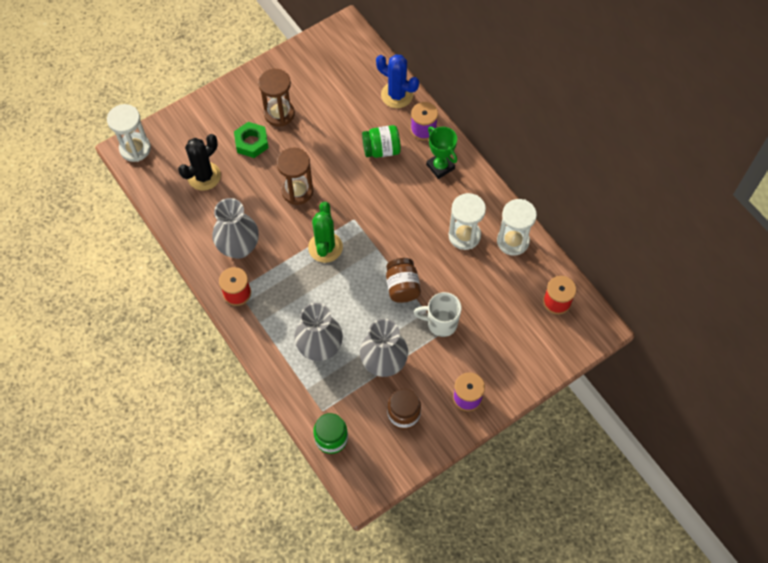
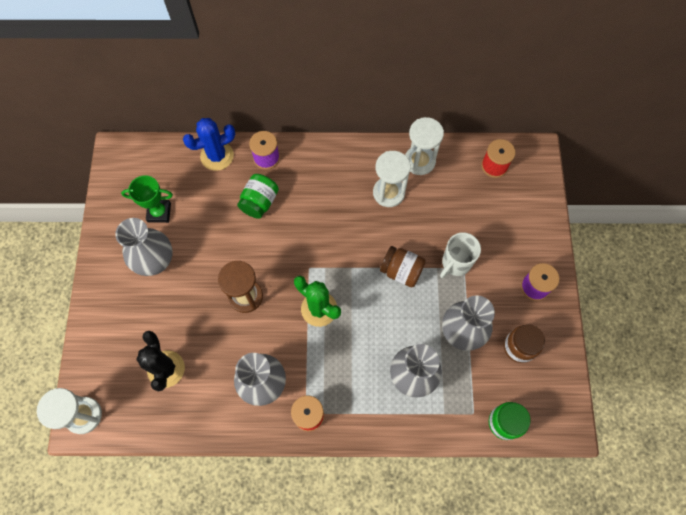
camera: 55 degrees left, 5 degrees up
(251, 142) = (165, 304): green nut -> none
(279, 114) = (155, 261): brown hourglass -> grey vase
(440, 166) = (311, 168): green trophy -> green trophy (159, 212)

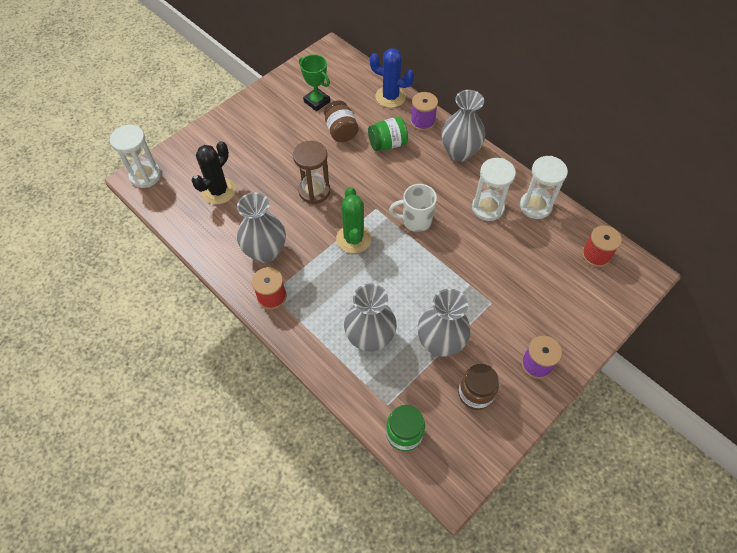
camera: 45 degrees right, 10 degrees down
(155, 261) = (283, 127): grey vase -> grey vase (459, 152)
(401, 271) = (440, 264): brown jar -> brown jar (341, 131)
(455, 263) = (488, 294): white mug -> white mug (415, 221)

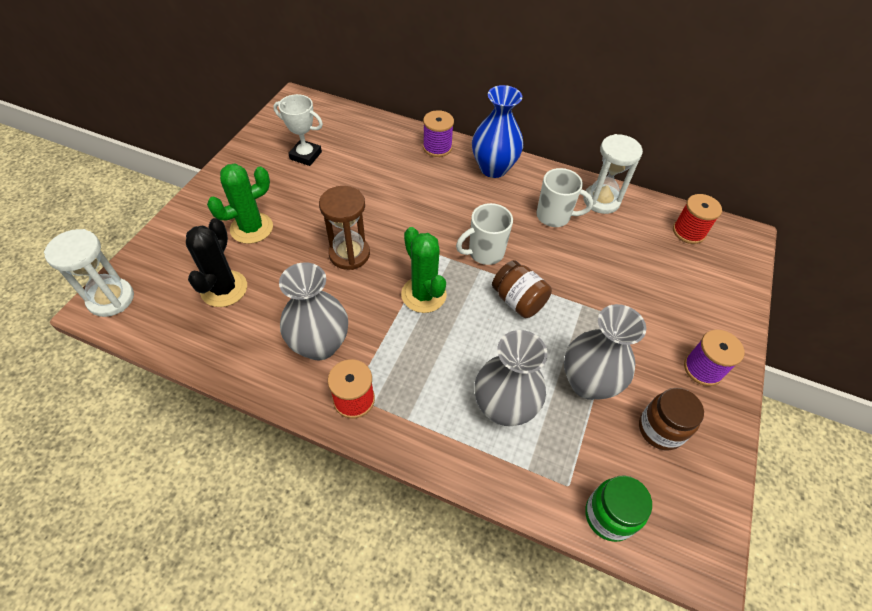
camera: 25 degrees left, 5 degrees down
(254, 150) = (251, 228): none -> green cactus
(317, 101) = (305, 155): green trophy -> white trophy
(341, 131) = (350, 180): brown jar -> brown jar (518, 301)
(387, 144) = (410, 180): green jar -> none
(390, 97) = (389, 131): blue cactus -> none
(459, 152) = (493, 168): grey vase -> blue vase
(487, 208) = (554, 216): white hourglass -> white mug

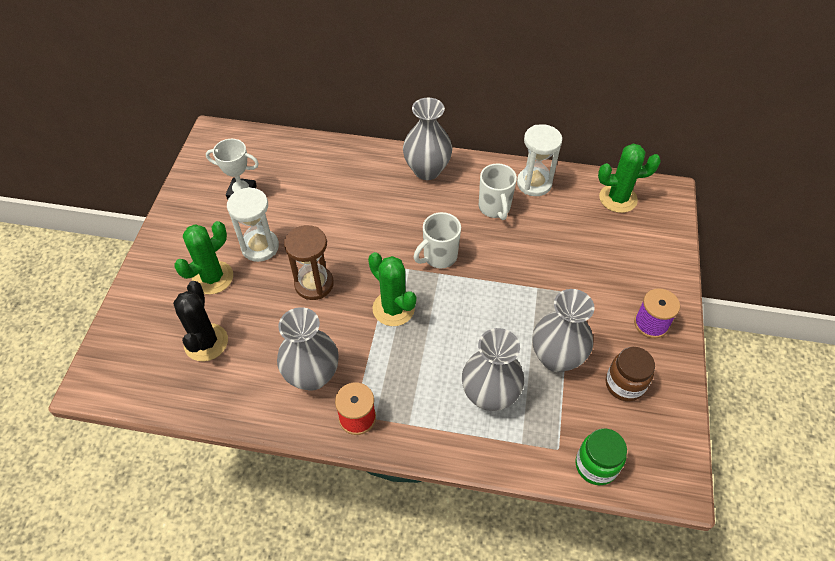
camera: 10 degrees left, 0 degrees up
(111, 299) = (101, 375): white hourglass -> white hourglass (260, 247)
(437, 147) = (368, 159): purple spool -> none
(493, 168) = (427, 170): blue vase -> grey vase
(518, 301) = (480, 296): brown jar -> none
(554, 216) = (494, 208): white mug -> white mug turned 75 degrees clockwise
(688, 232) = (618, 198): red spool -> green cactus

